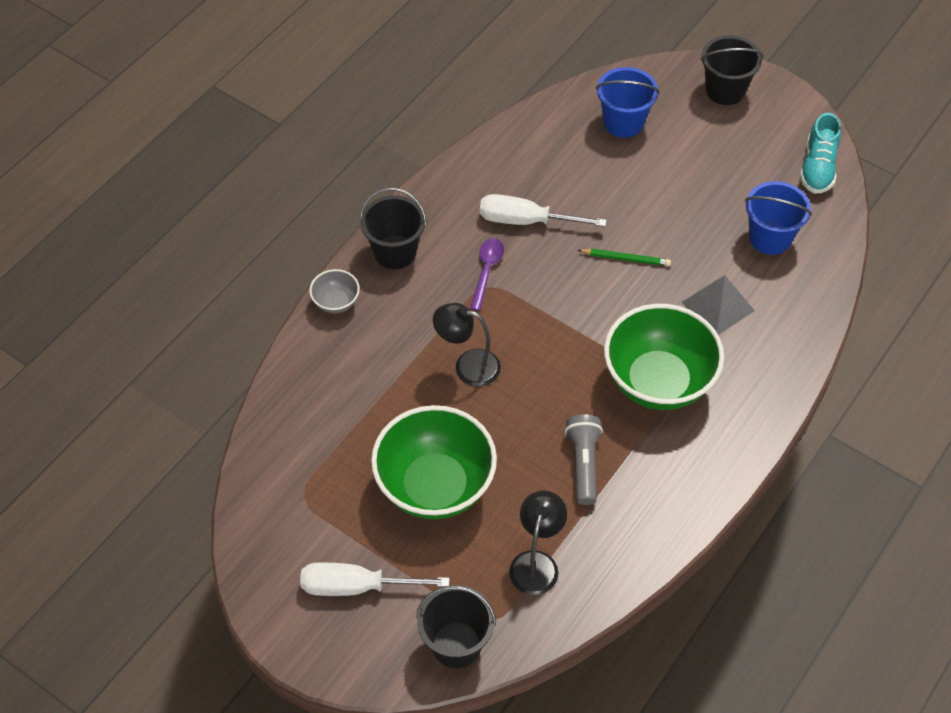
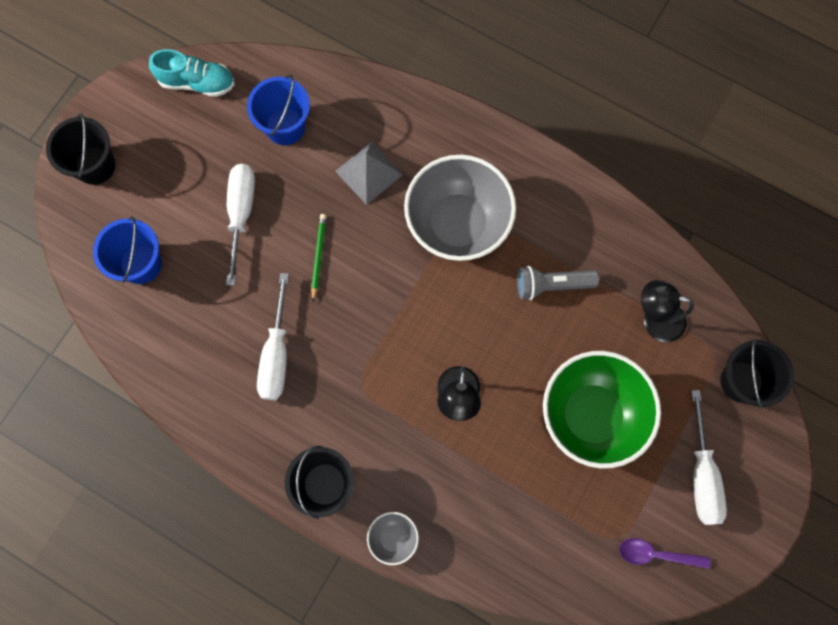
camera: 95 degrees left, 20 degrees up
(486, 271) = (343, 388): purple spoon -> purple spoon (656, 554)
(658, 382) = (458, 223): green bowl -> grey bowl
(672, 198) = (241, 214): none -> white screwdriver

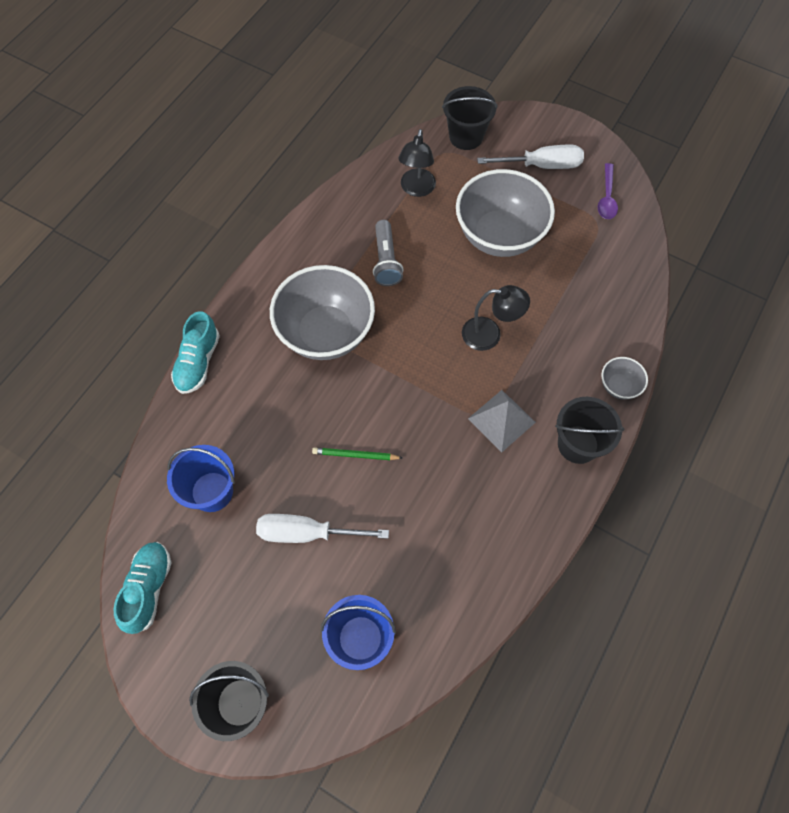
camera: 90 degrees left, 10 degrees down
(276, 354) = (455, 492): white screwdriver -> none
(368, 172) = (269, 410): grey pyramid -> grey pyramid (501, 420)
(423, 101) = (198, 362): none -> turquoise shoe
(591, 415) = (499, 236): green bowl -> grey bowl

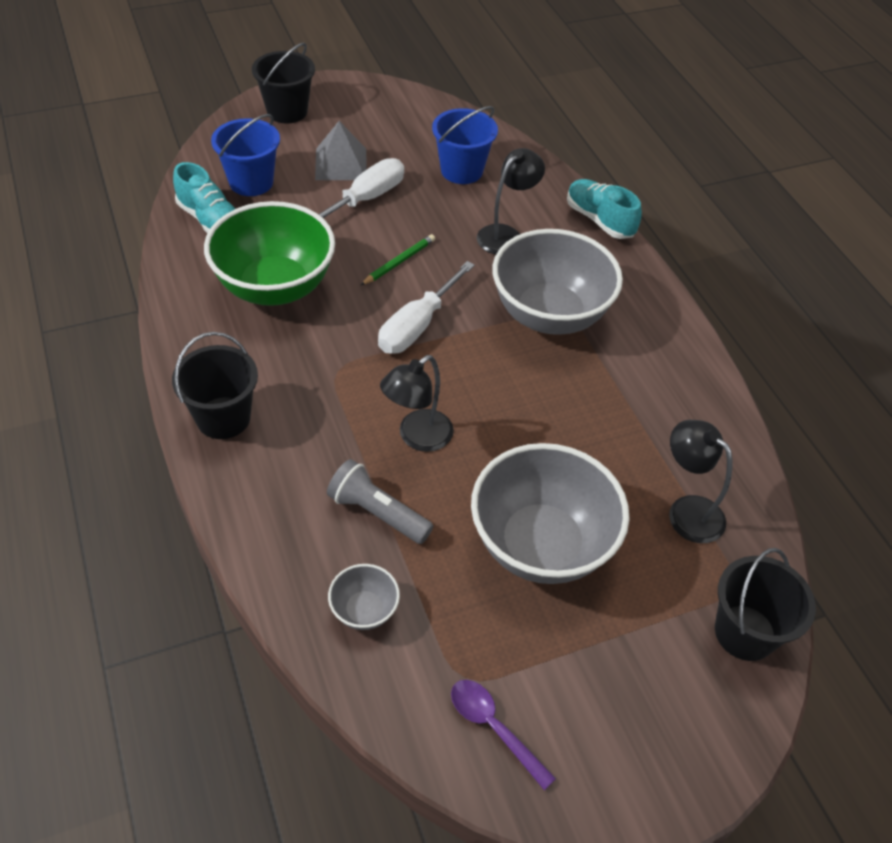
camera: 125 degrees right, 15 degrees down
(148, 589) = (419, 110): turquoise shoe -> turquoise shoe (210, 220)
(266, 409) = (506, 235): none -> black lamp
(386, 261) = (599, 413): grey flashlight -> grey flashlight (377, 513)
(452, 513) = (275, 287): none -> green bowl
(501, 420) = (316, 378): grey pyramid -> grey pyramid (341, 164)
(541, 165) = (620, 688): white screwdriver -> white screwdriver (418, 325)
(619, 386) = (236, 504): grey bowl -> grey bowl (364, 610)

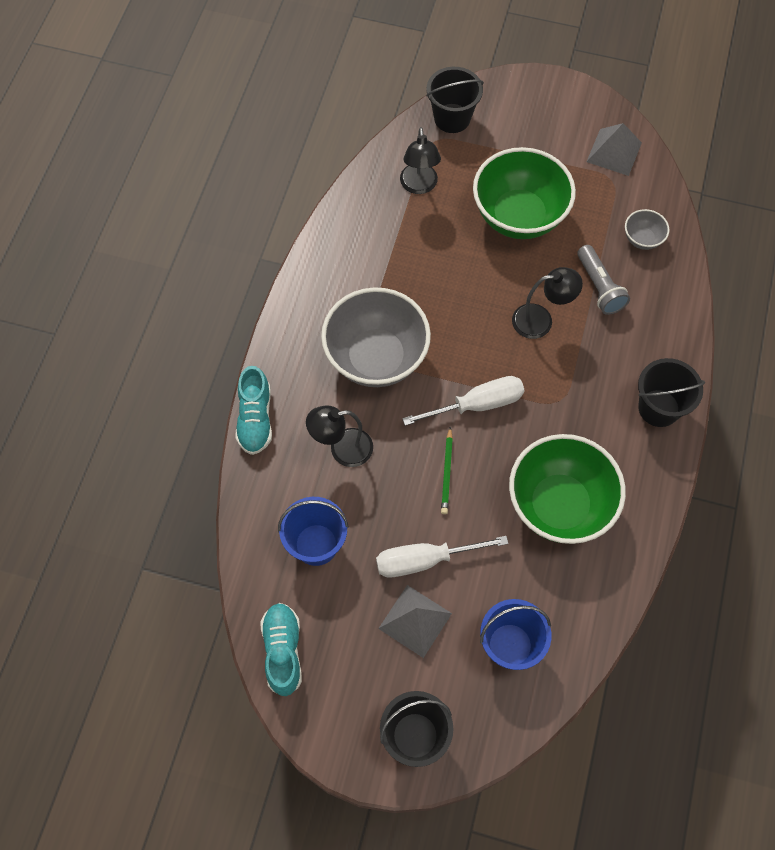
camera: 140 degrees left, 15 degrees up
(210, 220) = (571, 615): turquoise shoe -> turquoise shoe (283, 651)
(399, 262) = (447, 472): green pencil -> green pencil turned 75 degrees counterclockwise
(494, 728) = (614, 152): purple spoon -> grey pyramid
(541, 545) = (518, 216): grey bowl -> green bowl

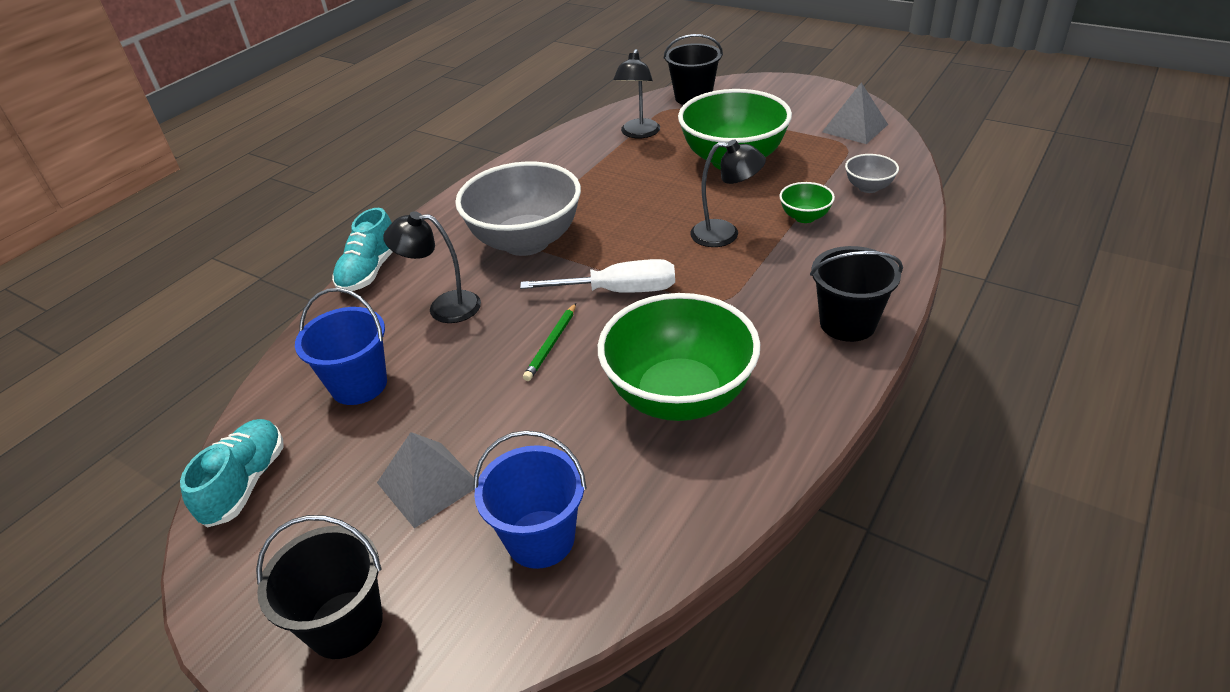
camera: 20 degrees right, 25 degrees down
(425, 560) = (478, 422): white screwdriver -> none
(599, 287) = (804, 217): grey flashlight -> green bowl

